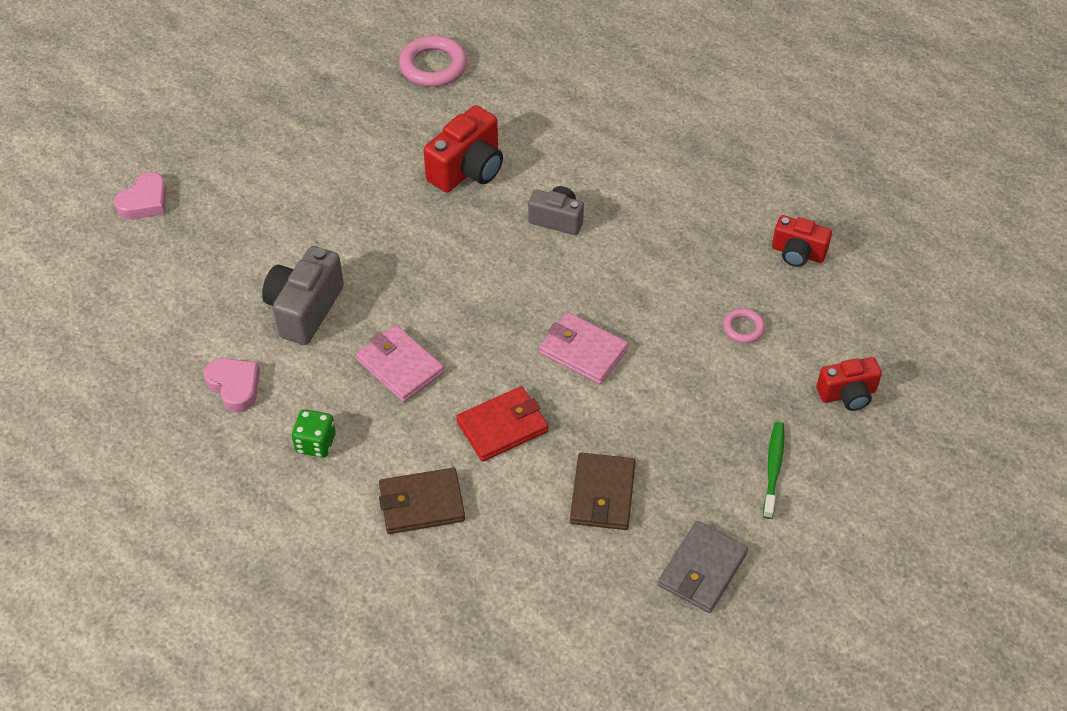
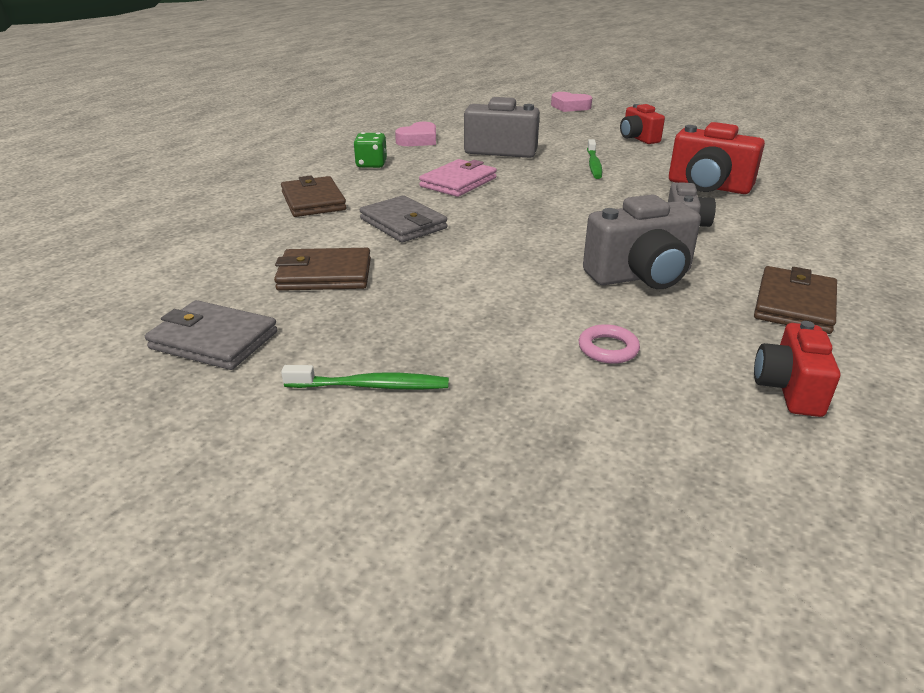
camera: 80 degrees right, 20 degrees down
(379, 238) = (594, 165): none -> green toothbrush
(433, 66) = (819, 165): pink ring -> none
(502, 426) = (403, 223): red wallet -> grey wallet
(583, 351) = (513, 252): pink wallet -> none
(642, 278) = (640, 276): none -> grey camera
(699, 206) = (794, 304): none -> brown wallet
(847, 394) = (530, 454): red camera -> red camera (638, 138)

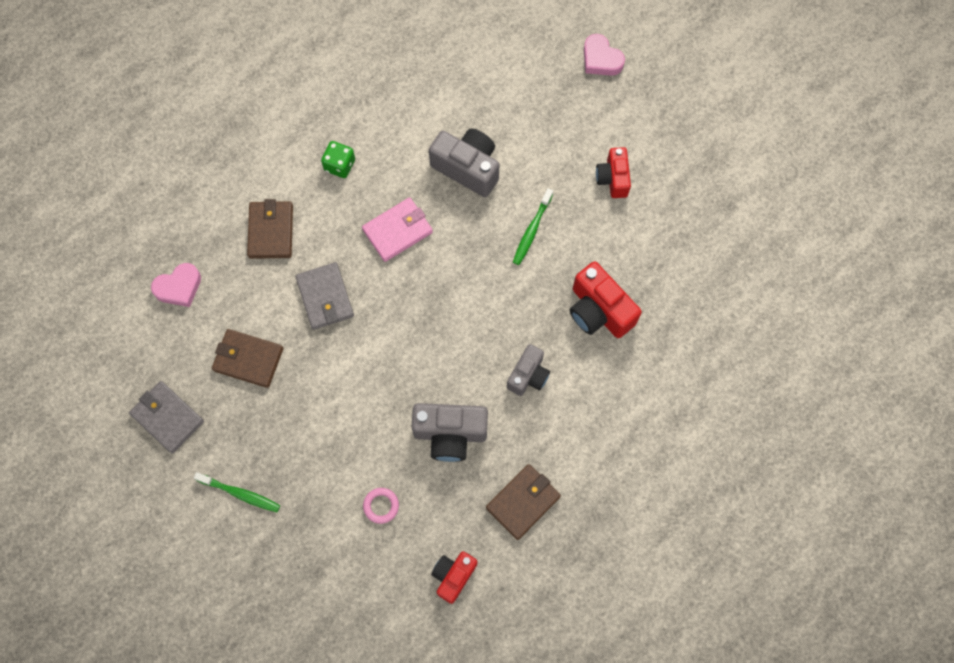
camera: 20 degrees right, 40 degrees up
(418, 140) = (403, 114): pink heart -> pink heart (179, 287)

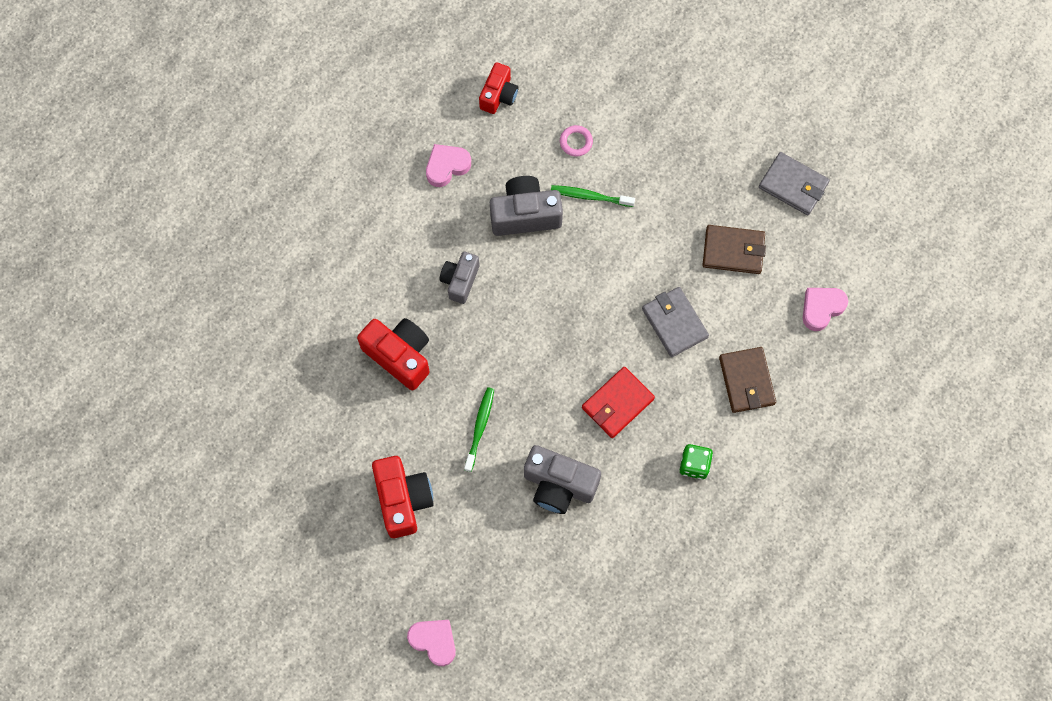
camera: 170 degrees right, 0 degrees up
(240, 493) = (706, 131): green toothbrush -> green toothbrush (590, 196)
(397, 231) = (617, 403): pink wallet -> red wallet
(523, 502) = (447, 166): brown wallet -> pink heart
(613, 178) = (403, 500): red camera -> red camera, size x1.55

